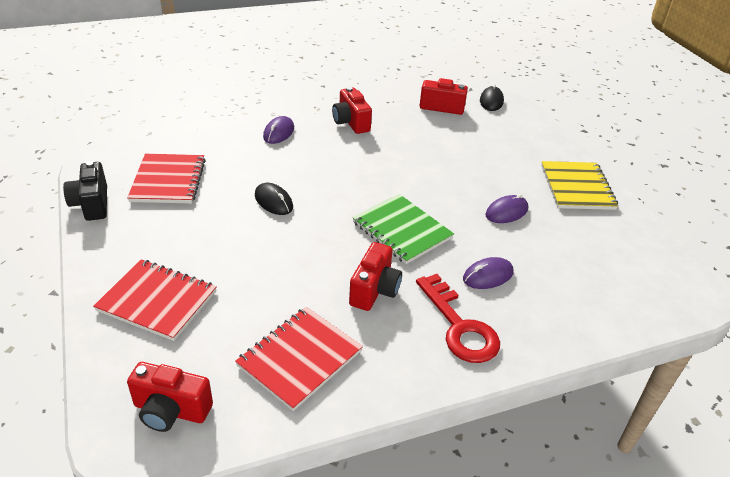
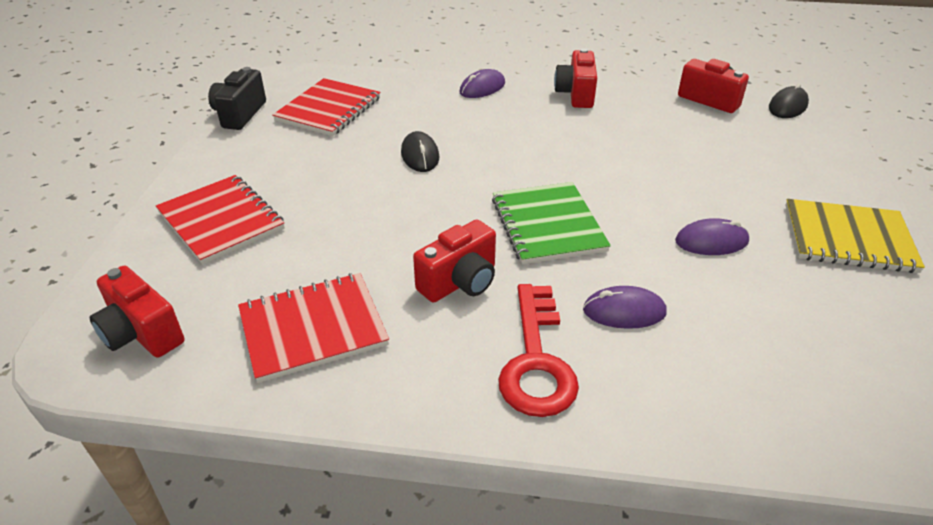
camera: 30 degrees right, 0 degrees up
(577, 187) = (848, 238): yellow notebook -> yellow notebook turned 75 degrees clockwise

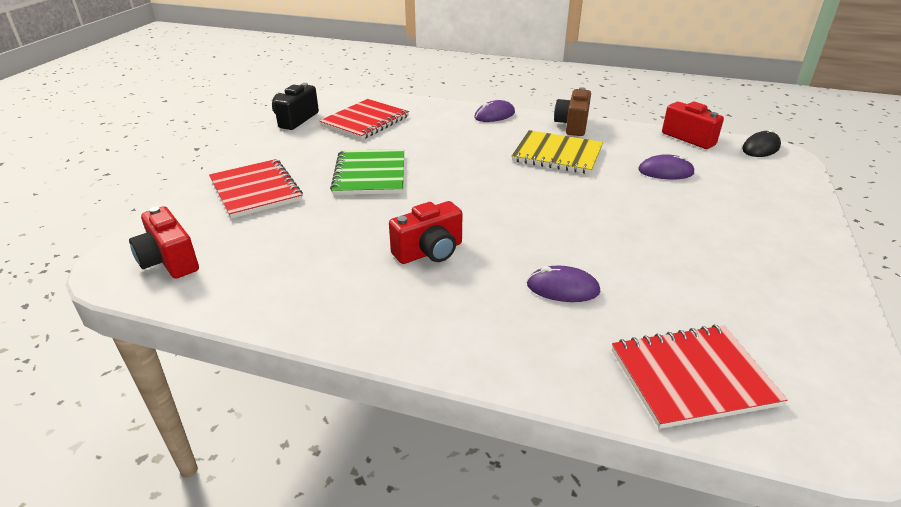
camera: 10 degrees right, 5 degrees down
(313, 328) = (300, 272): red notebook -> red notebook (692, 377)
(420, 155) = (427, 159): black mouse -> none
(536, 360) = (474, 316): red key -> none
(547, 225) = (517, 218): green notebook -> green notebook (370, 174)
(576, 94) = (572, 125): red camera -> brown camera
(711, 241) = (658, 244): purple mouse -> purple mouse (665, 172)
(848, 238) = (787, 254): yellow notebook -> yellow notebook (557, 154)

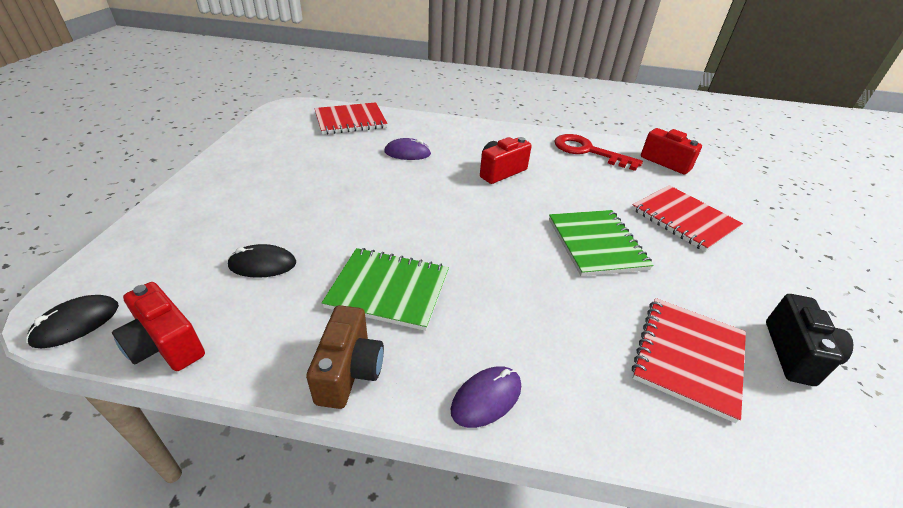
camera: 170 degrees right, 5 degrees up
(270, 284) = (588, 151): none -> red key
(557, 154) = (388, 289): yellow notebook -> green notebook
(665, 172) = (262, 264): purple mouse -> black mouse

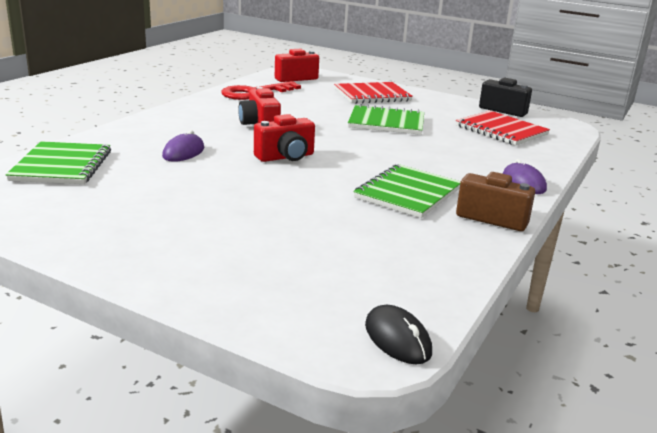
camera: 70 degrees left, 15 degrees down
(166, 345) = (445, 288): red camera -> red camera (286, 157)
(262, 264) = (345, 239): black mouse -> none
(350, 120) = (62, 166): red notebook -> green notebook

